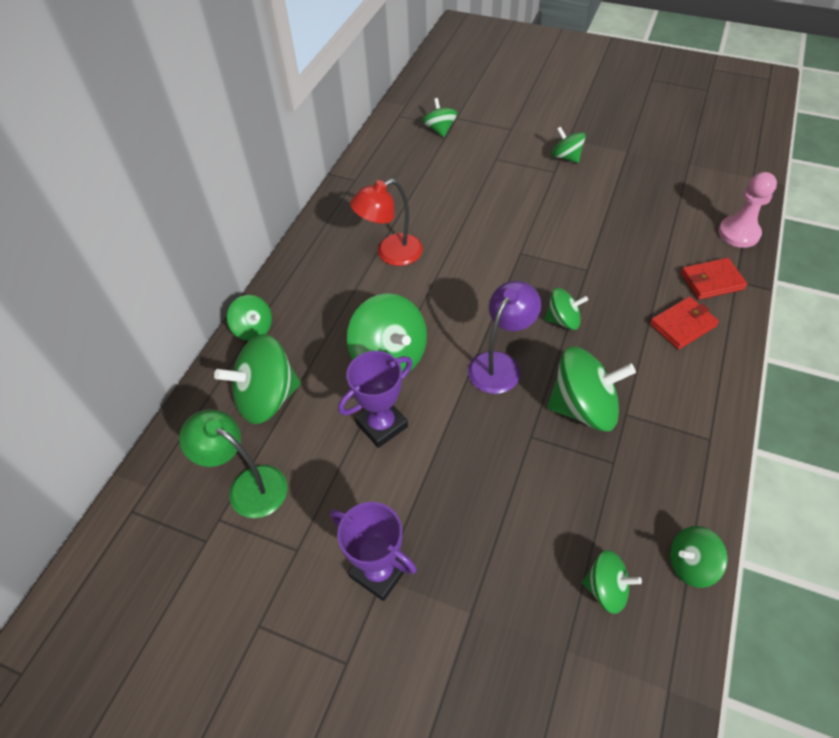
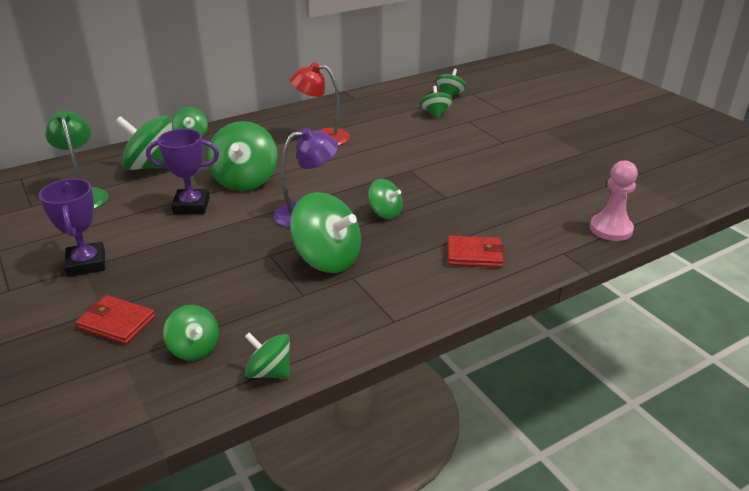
camera: 35 degrees right, 20 degrees down
(566, 157) = (525, 138): green spinning top -> green spinning top (435, 114)
(711, 281) = (540, 243): red wallet -> red wallet (117, 323)

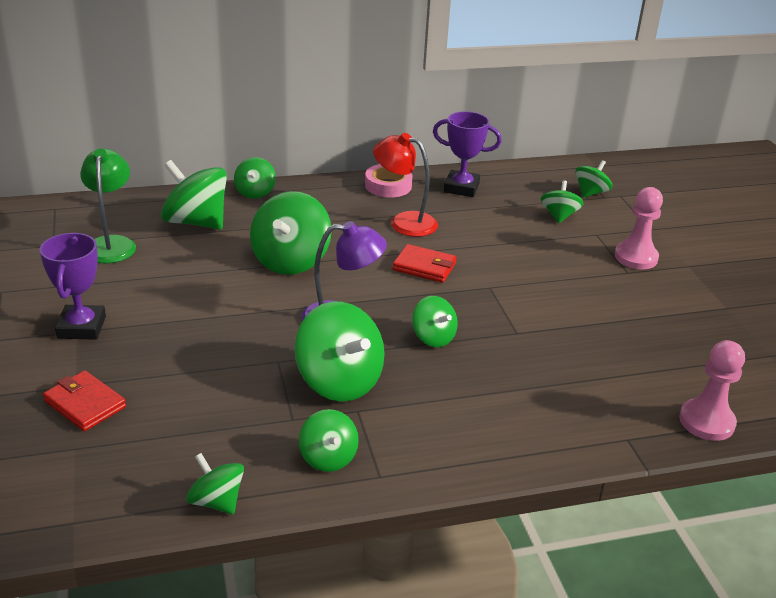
camera: 15 degrees right, 0 degrees up
(191, 206) = (218, 281): purple trophy -> purple trophy (461, 188)
(194, 348) = (150, 453): green spinning top -> green spinning top (328, 458)
(297, 115) = (388, 186): none -> pink tape
(474, 255) = (514, 416): red wallet -> red wallet (424, 267)
(504, 131) = (636, 257): none -> pink pawn

